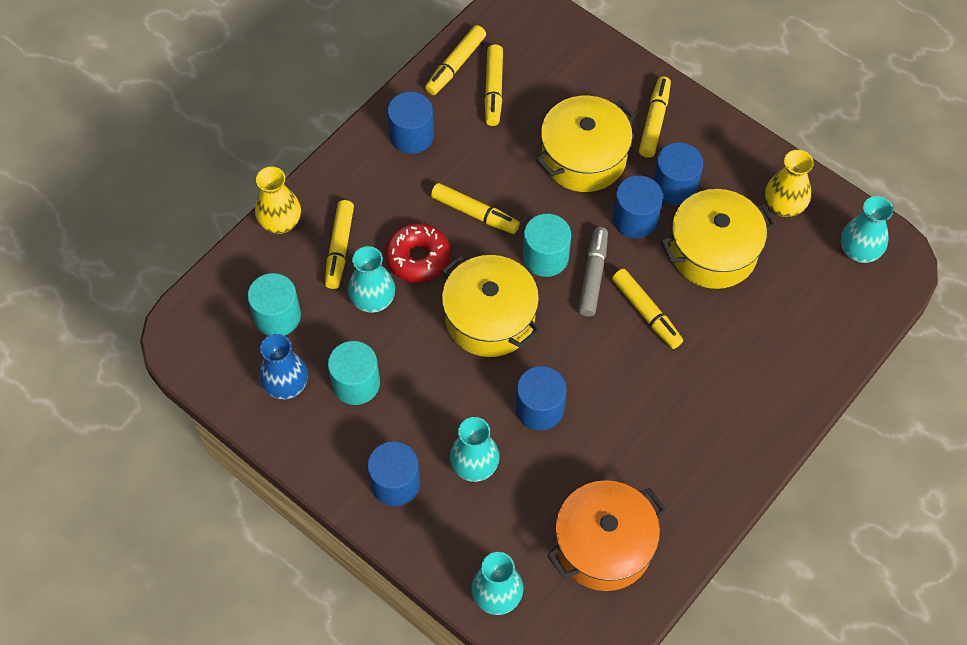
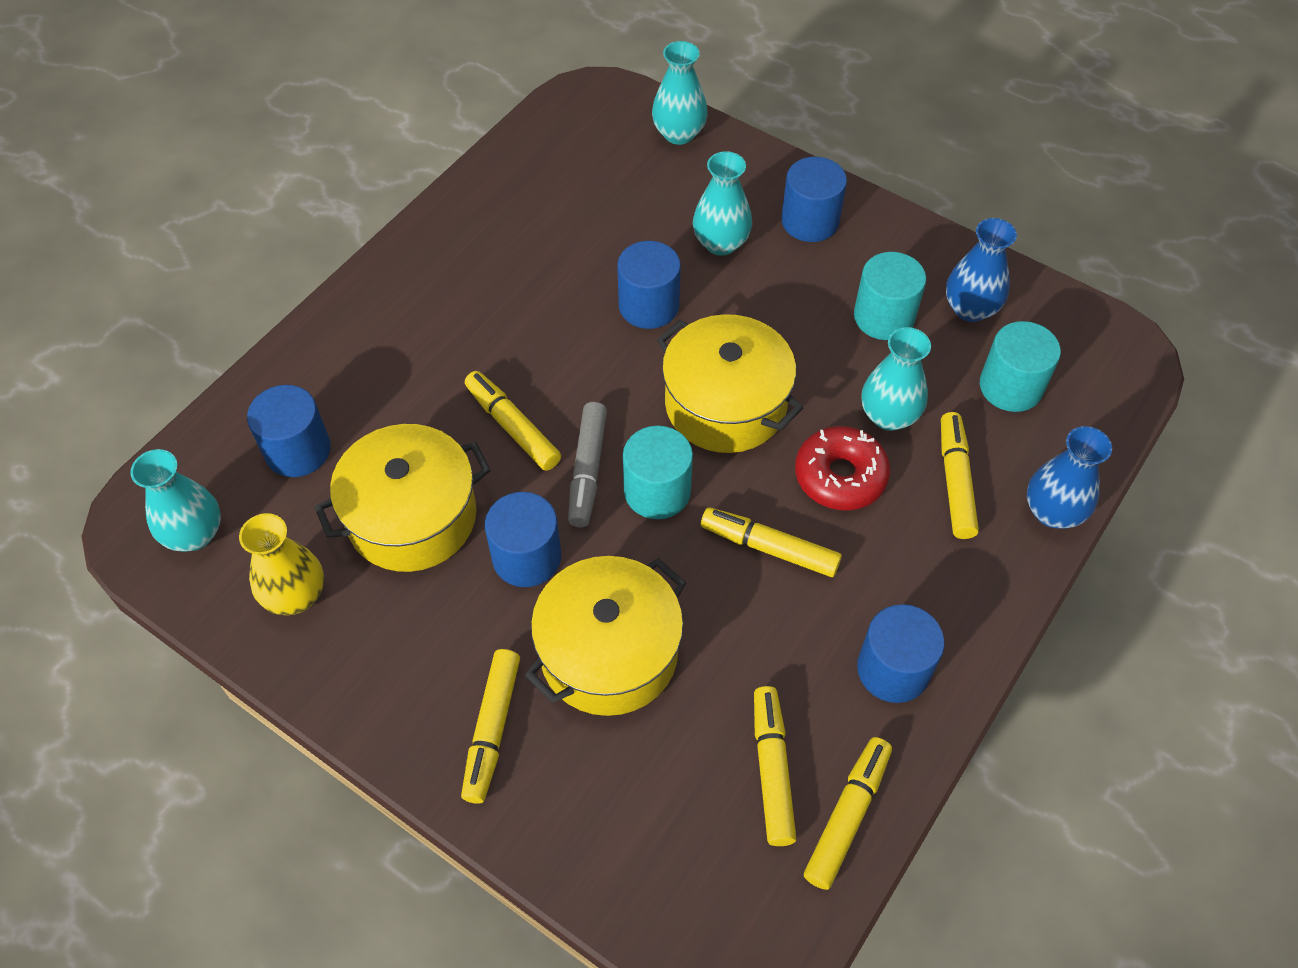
camera: 175 degrees right, 5 degrees down
(280, 222) = (1052, 512): yellow vase -> blue vase
(604, 545) = (565, 182): orange pot -> none
(675, 186) = (463, 615): blue cylinder -> blue cylinder (298, 450)

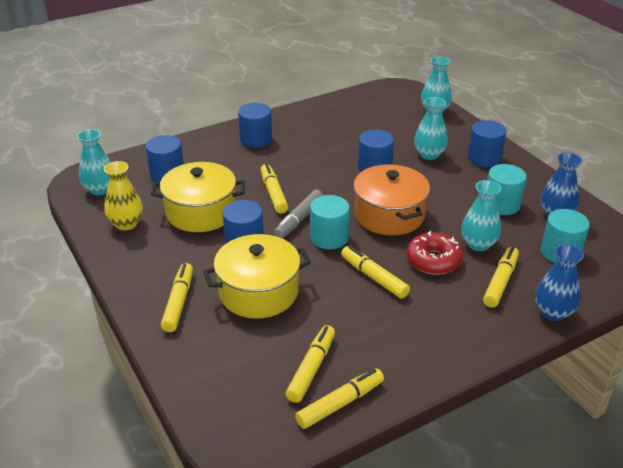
camera: 25 degrees right, 20 degrees down
(492, 729) = (178, 302): yellow marker -> yellow marker turned 150 degrees clockwise
(725, 404) = (389, 215): yellow pot -> orange pot
(893, 669) = (410, 349): blue cylinder -> blue cylinder (256, 139)

